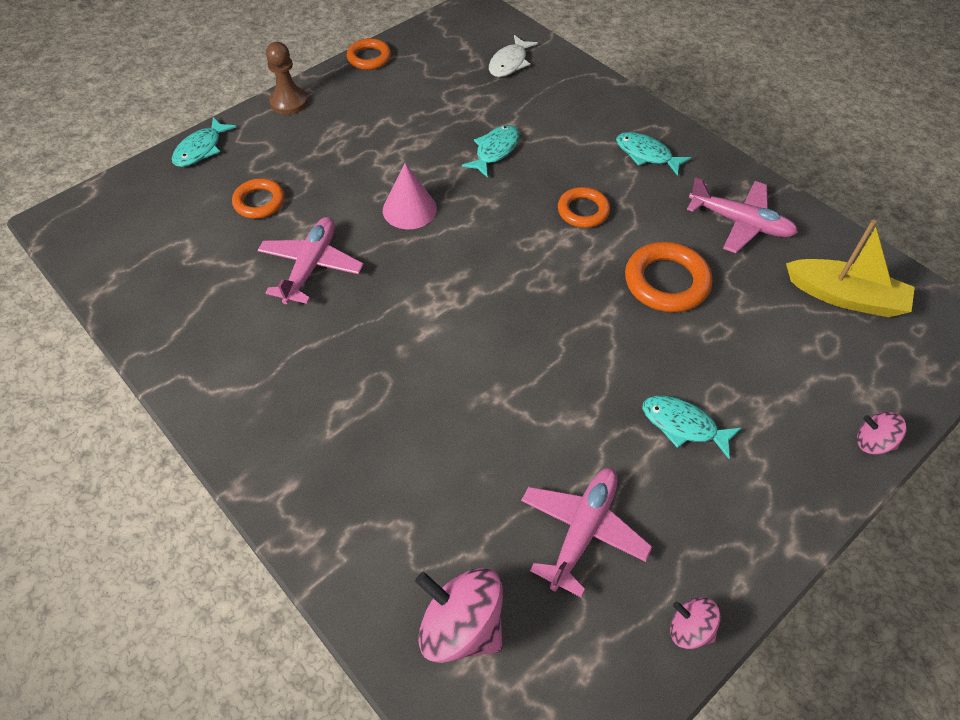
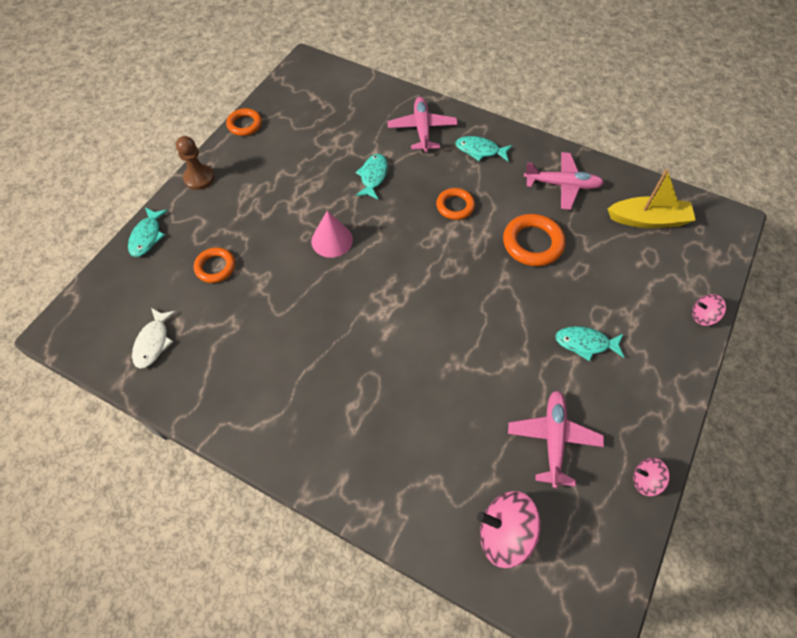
camera: 20 degrees left, 5 degrees up
(311, 266) = (280, 306): pink plane -> pink plane (422, 129)
(509, 63) = (352, 102): white fish -> white fish (153, 342)

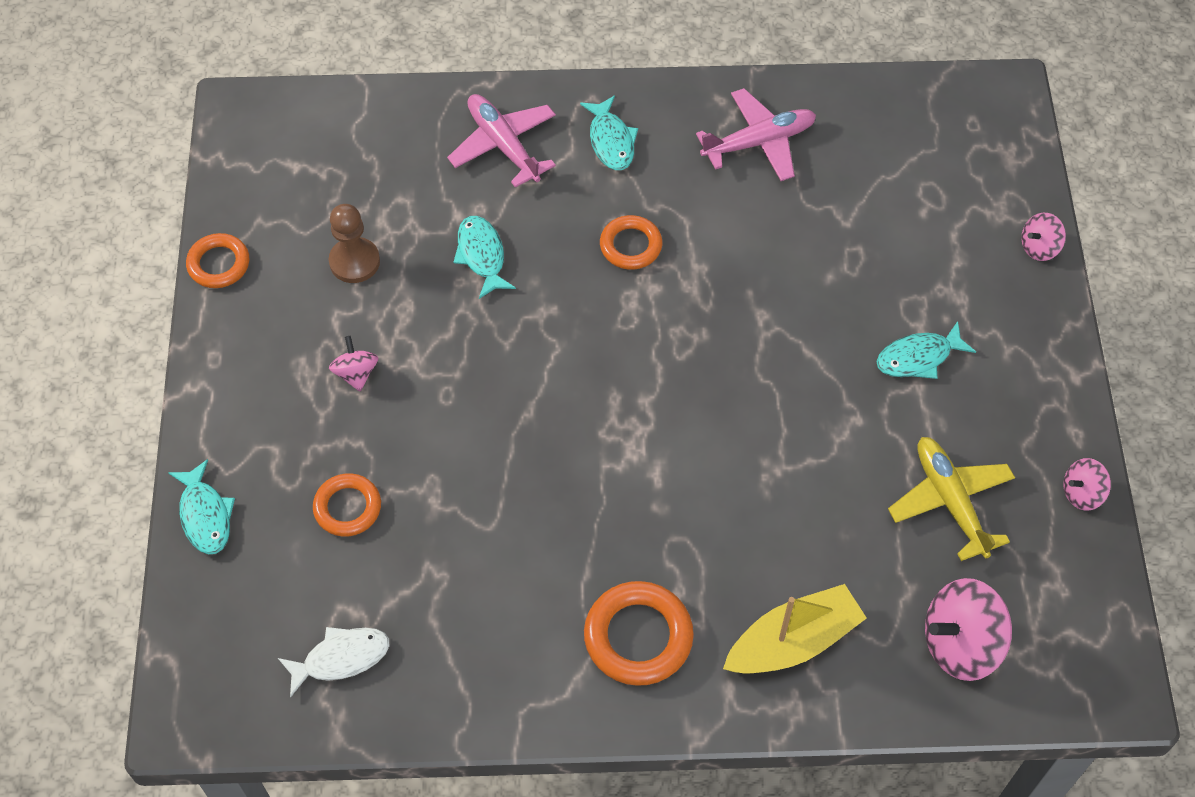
camera: 30 degrees left, 0 degrees up
(153, 342) = (341, 658): white fish -> white fish turned 90 degrees counterclockwise
(199, 178) = (214, 386): brown pawn -> brown pawn (354, 262)
(269, 204) = (356, 373): none -> pink spinning top
(332, 240) = (490, 383): pink cone -> none
(480, 150) = (611, 141): turquoise fish -> turquoise fish turned 90 degrees counterclockwise
(532, 243) = (770, 250): orange ring -> orange ring (638, 637)
(553, 439) = (950, 501): pink plane -> yellow plane
(648, 220) = (901, 141): yellow boat -> yellow boat (793, 641)

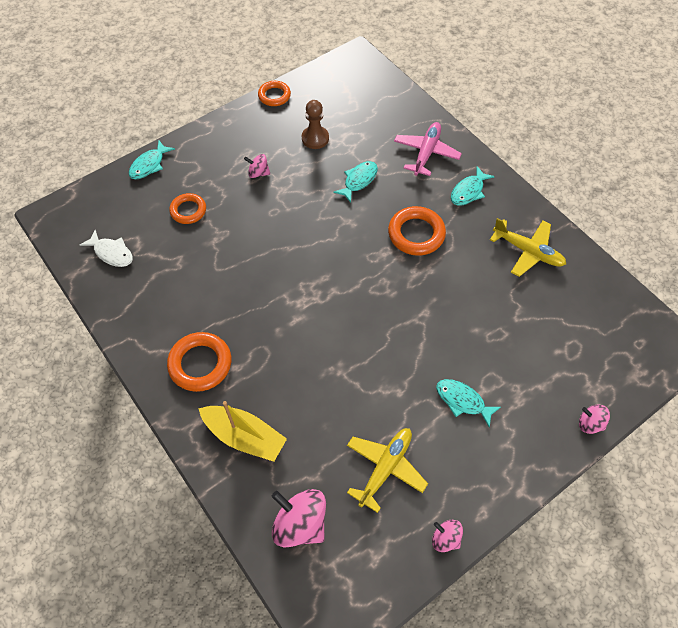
camera: 55 degrees right, 0 degrees up
(356, 373) = (258, 173): pink spinning top -> pink spinning top turned 120 degrees counterclockwise
(630, 246) = (416, 234): orange ring -> orange ring, size x1.54
(759, 142) = (528, 251): pink plane -> yellow plane

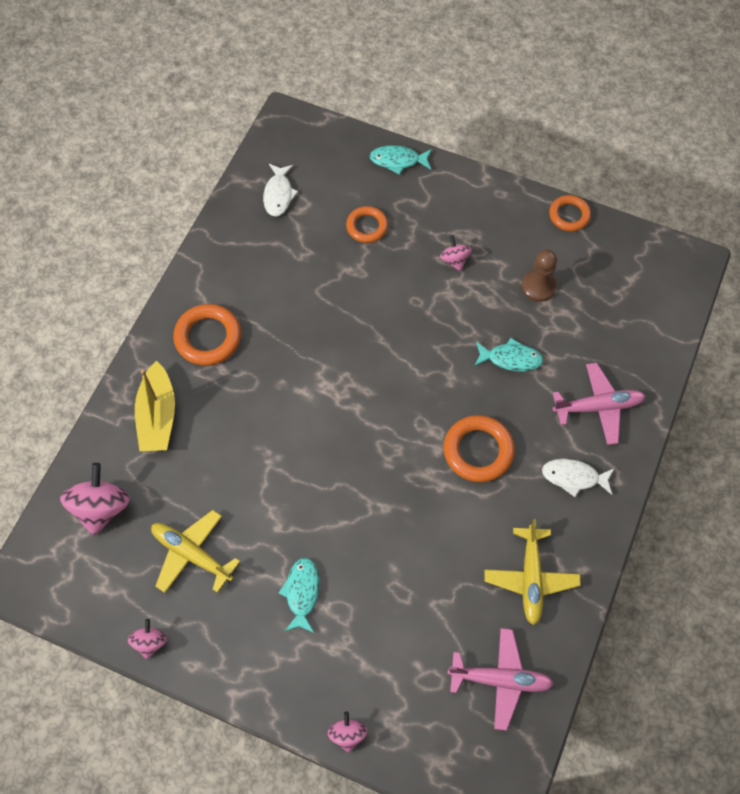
camera: 60 degrees right, 5 degrees up
(385, 468) = (192, 554): yellow plane -> yellow plane turned 150 degrees counterclockwise
(468, 191) = (574, 477): turquoise fish -> white fish
(592, 305) = (500, 679): none -> pink plane

